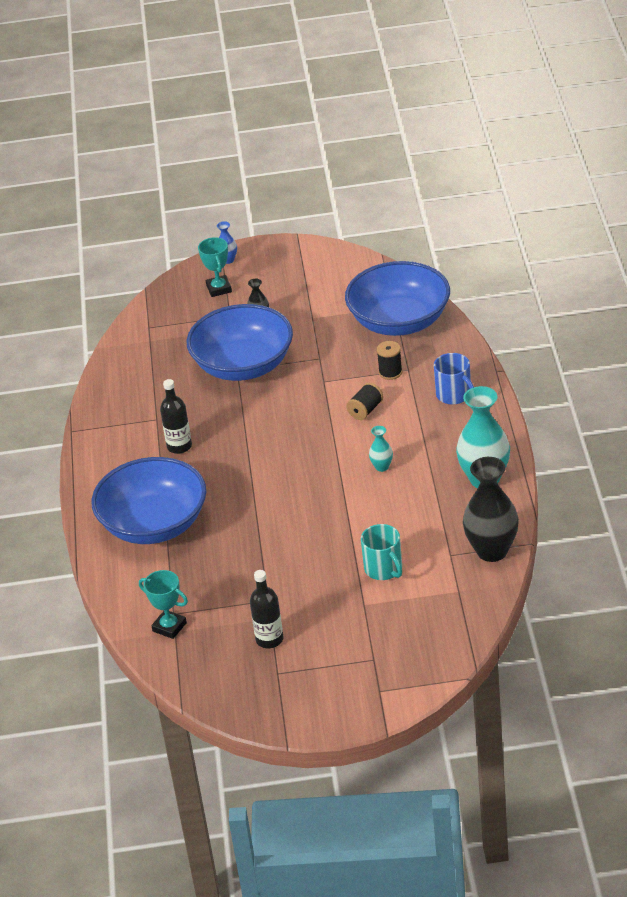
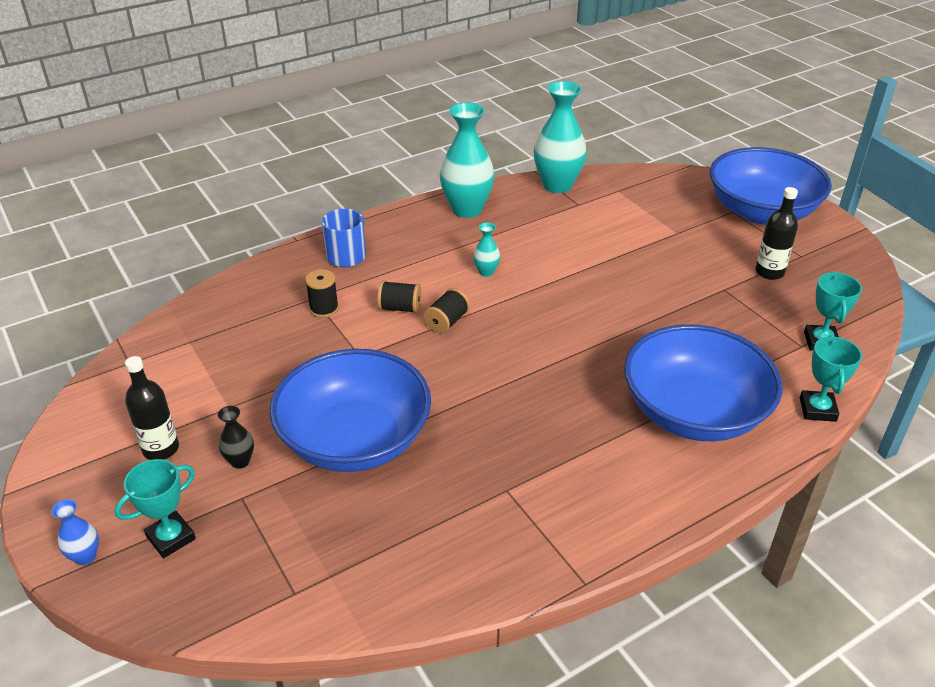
camera: 120 degrees left, 0 degrees up
(110, 588) = (817, 409): none -> turquoise trophy
(179, 446) = (547, 443): black bottle -> black bottle (161, 449)
(332, 430) = (447, 322): none -> black spool
(384, 569) = (625, 233): turquoise mug -> none
(399, 321) = (221, 328): blue bowl -> blue bowl (761, 212)
(492, 551) = (557, 185): black vase -> turquoise vase

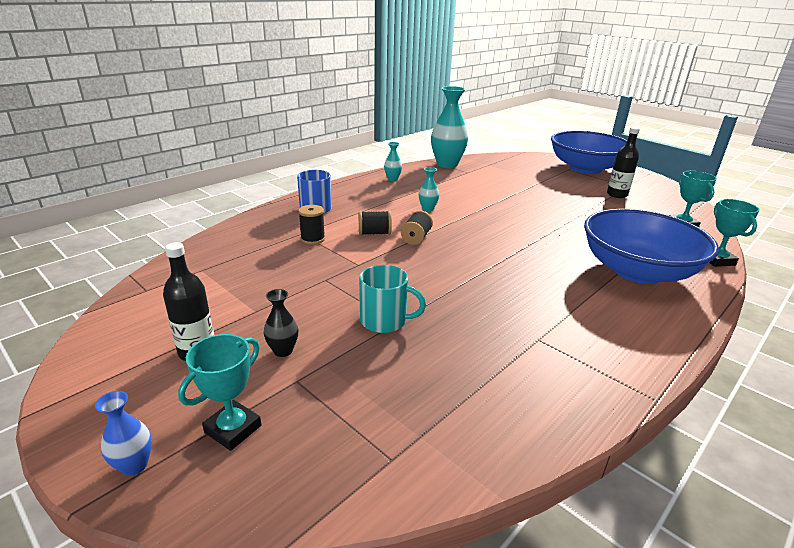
camera: 15 degrees left, 10 degrees down
(355, 440) = (384, 321): blue bowl -> turquoise mug
(467, 209) = (392, 179): turquoise vase -> turquoise vase, size x0.46

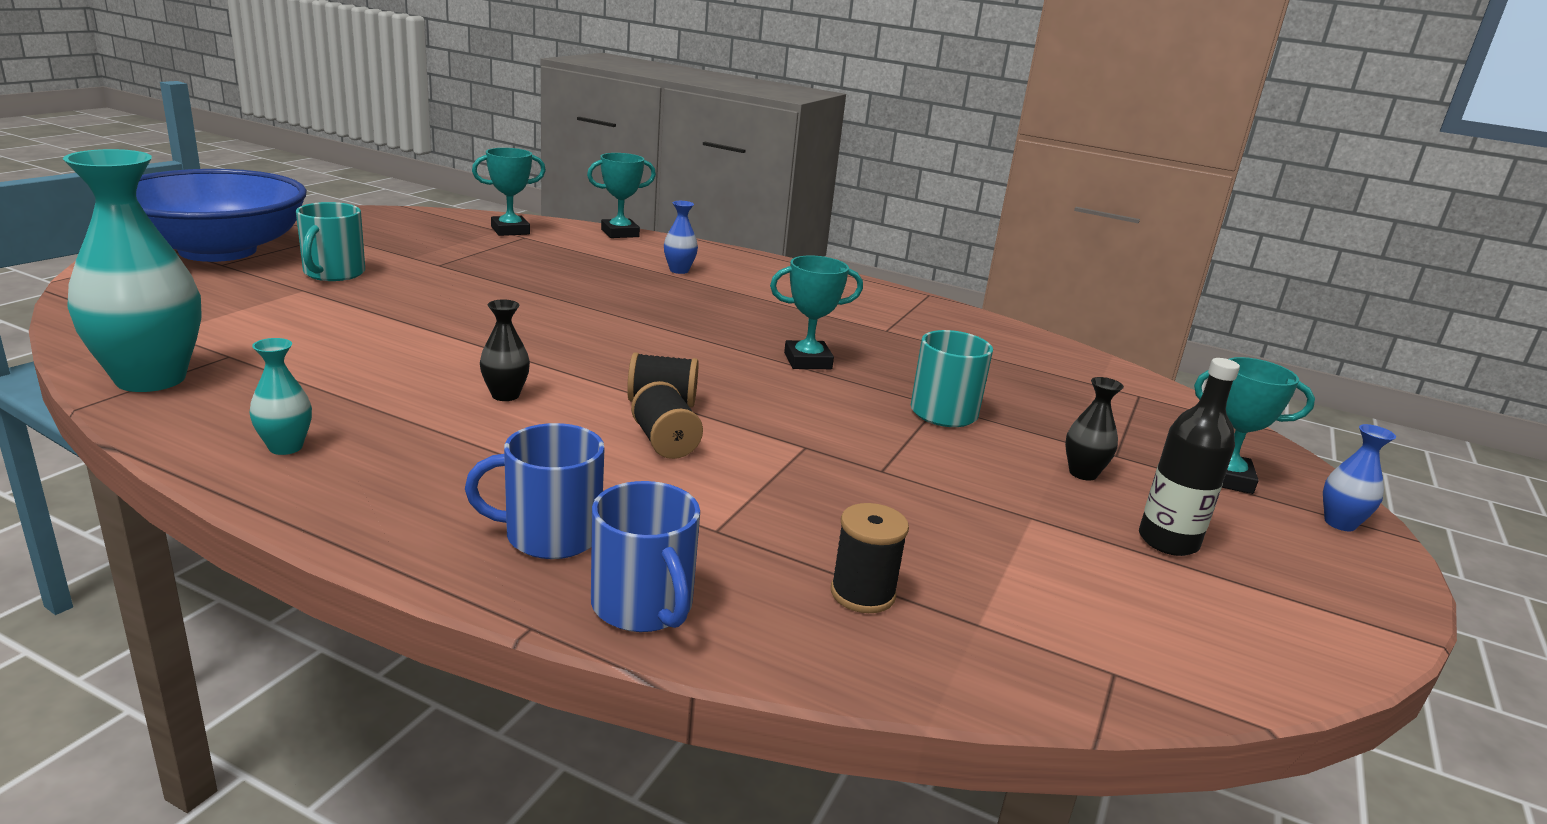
camera: 110 degrees left, 5 degrees down
(267, 216) = (643, 606): none -> blue mug
(313, 239) = (735, 509): black spool -> black spool (862, 593)
(428, 209) = (505, 395): turquoise vase -> black vase
(469, 288) = (807, 361): none -> turquoise trophy
(567, 185) = (333, 273): none -> turquoise mug
(617, 194) = (383, 247): black bottle -> none
(637, 271) = (679, 270): blue bowl -> blue vase

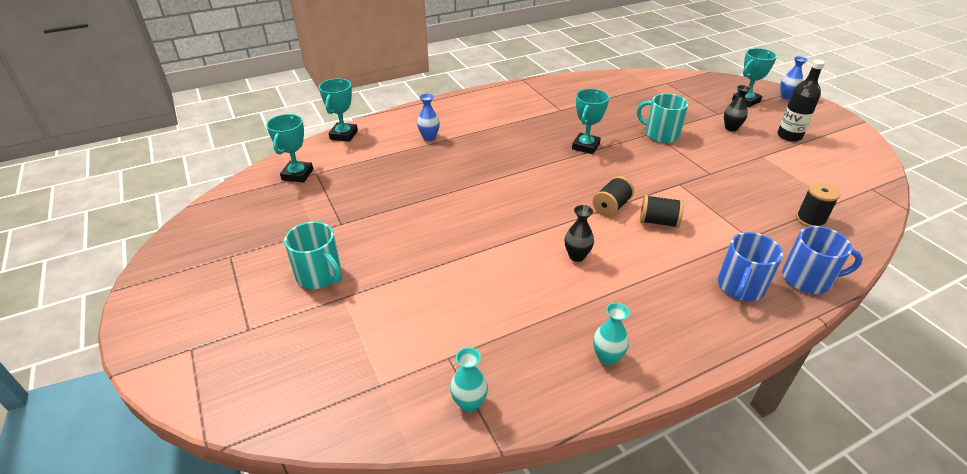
camera: 50 degrees left, 15 degrees up
(151, 379) = (469, 403): turquoise vase -> turquoise vase, size x0.46
(218, 250) = (212, 325): blue bowl -> none

